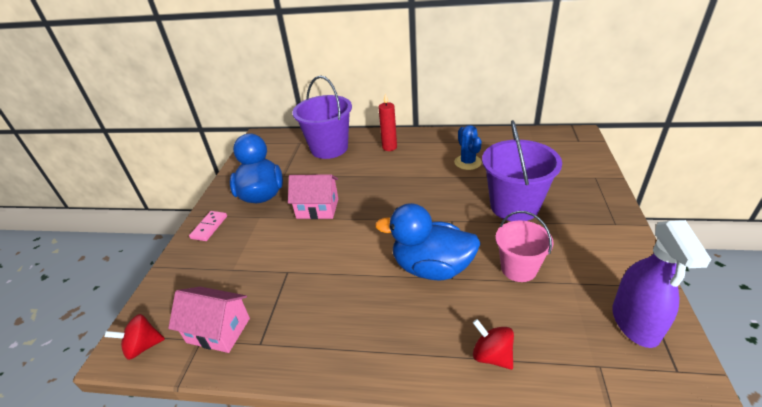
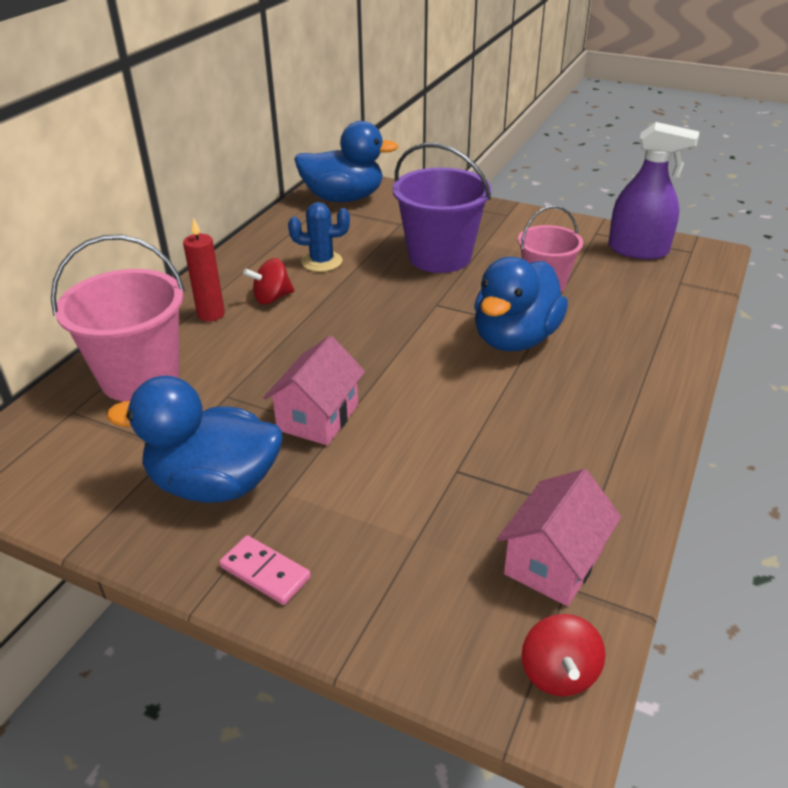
camera: 75 degrees left, 0 degrees up
(329, 148) = (140, 377): purple bucket -> pink bucket
(492, 355) = (657, 332): red spinning top -> red spinning top (272, 298)
(556, 145) = (343, 198): none -> blue duck

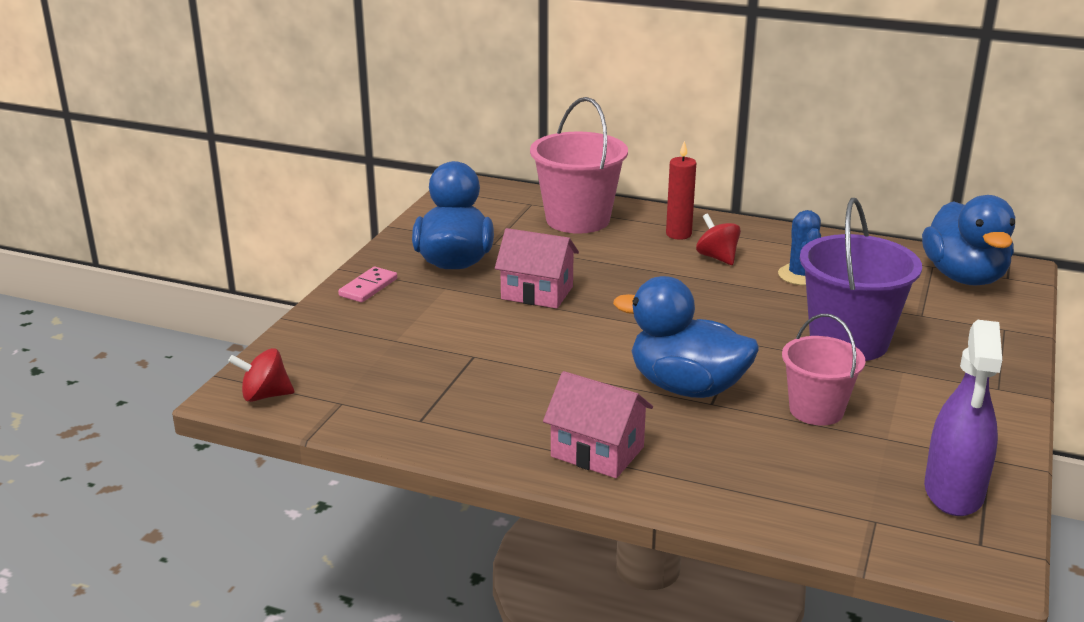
camera: 85 degrees right, 10 degrees down
(553, 562) = (367, 398): pink house -> pink house (597, 452)

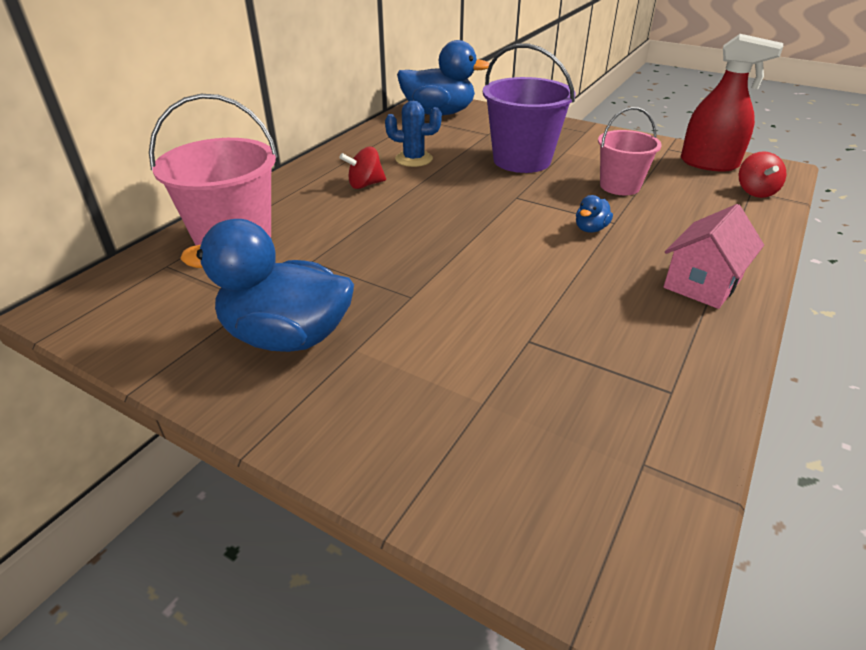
camera: 80 degrees left, 10 degrees up
(265, 395) = (634, 558): red spinning top -> red spinning top (755, 192)
(368, 287) = (323, 423): pink domino -> none
(537, 293) = (395, 284): pink house -> none
(678, 234) = (308, 194): red candle -> none
(686, 387) = (590, 229): blue duck -> blue duck, size x0.41
(953, 492) = (709, 164): purple spray bottle -> red spray bottle

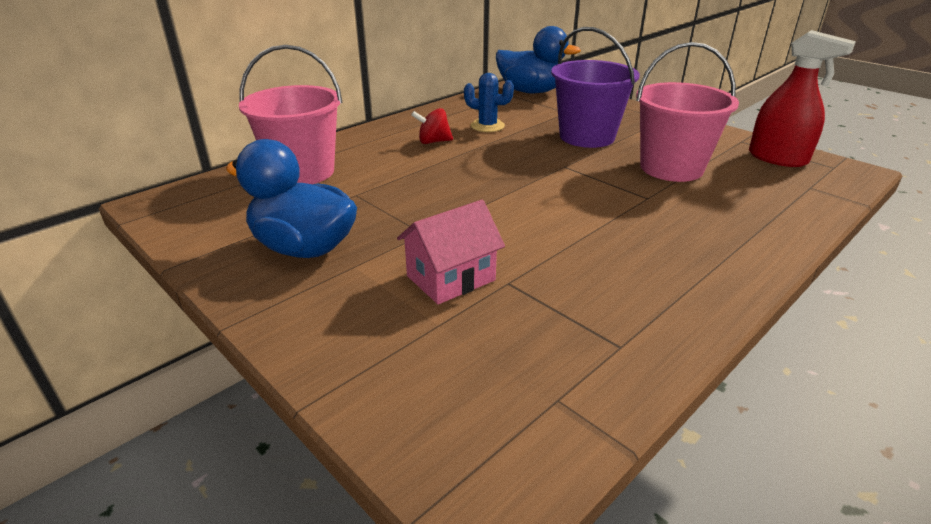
camera: 15 degrees right, 5 degrees down
(590, 229) = (620, 200): blue duck -> none
(619, 186) = (671, 168): pink bucket -> pink bucket, size x1.58
(702, 283) = (707, 260): pink house -> pink house (451, 278)
(755, 192) = (814, 188): red spinning top -> none

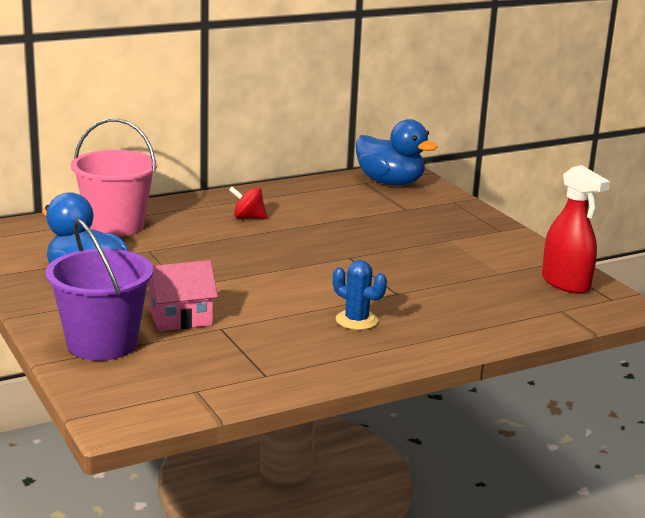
camera: 15 degrees right, 10 degrees down
(487, 126) = (312, 211): blue cactus -> blue cactus (356, 320)
(587, 137) = (399, 235): purple bucket -> purple bucket (102, 344)
(671, 168) = (448, 274): pink bucket -> none

